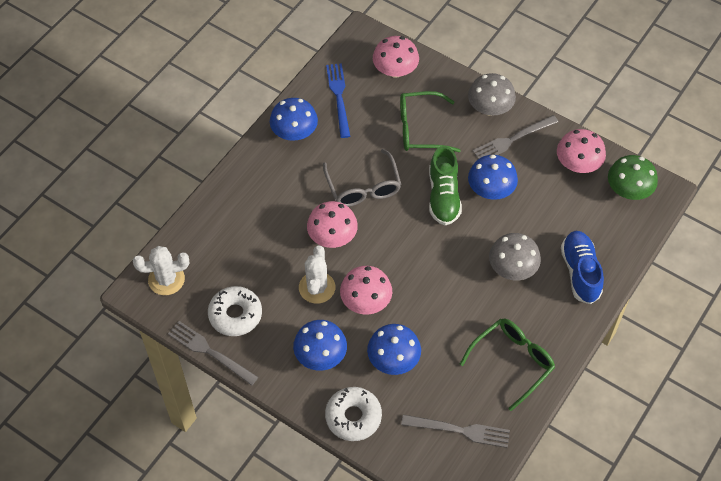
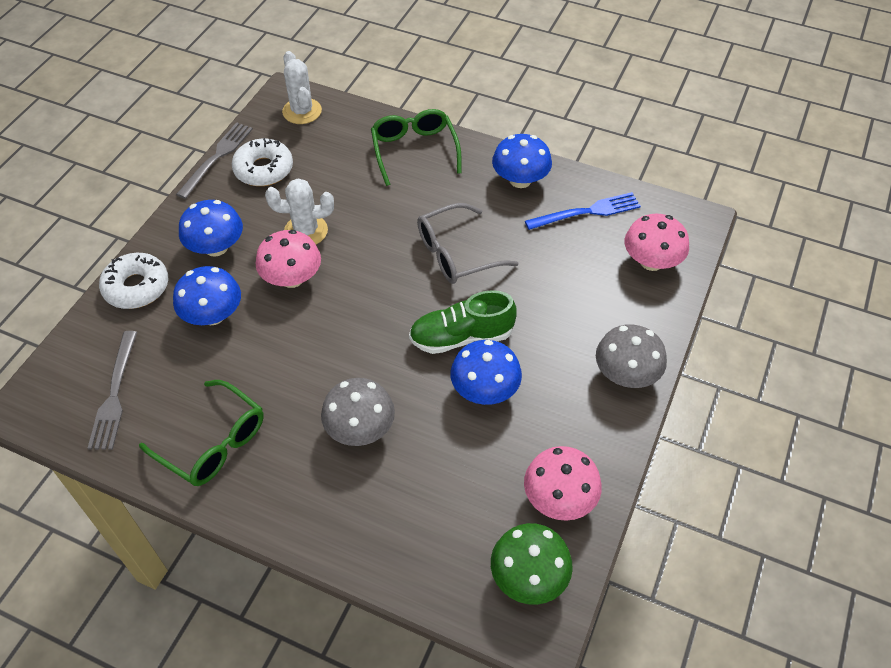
camera: 80 degrees right, 5 degrees down
(332, 236) = (378, 235): pink mushroom -> none
(420, 129) = (564, 299): green glasses -> green glasses (414, 150)
(512, 139) = (579, 407): grey fork -> none
(580, 272) = (365, 516): blue shoe -> none

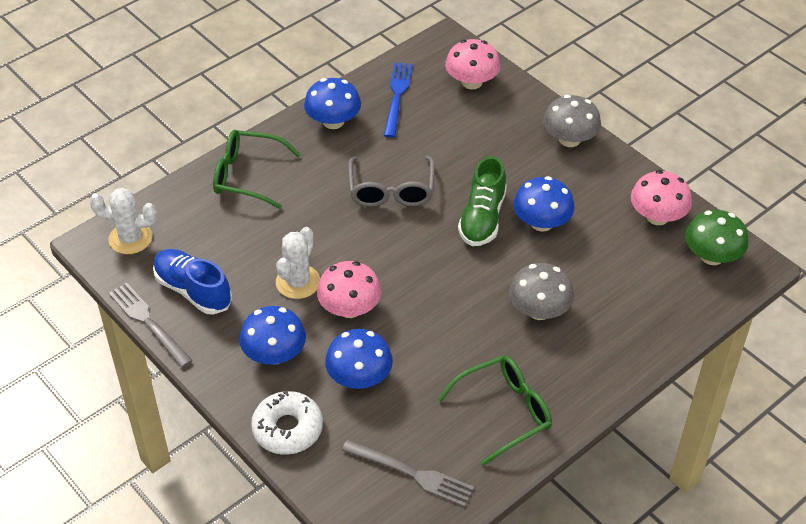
camera: 65 degrees left, 5 degrees down
(263, 169) = (193, 290): white donut -> blue shoe

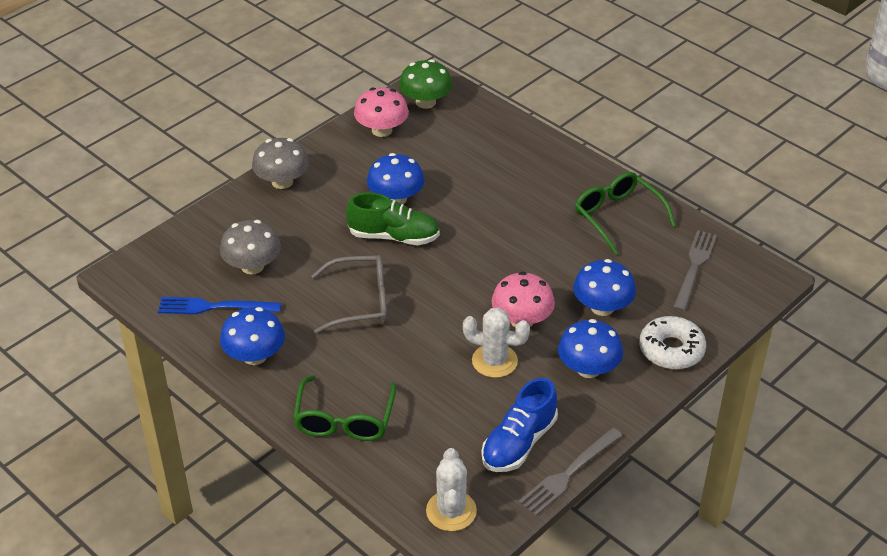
camera: 95 degrees left, 5 degrees down
(472, 82) = (193, 251): pink mushroom -> none
(539, 310) = (502, 198): grey mushroom -> grey mushroom (252, 266)

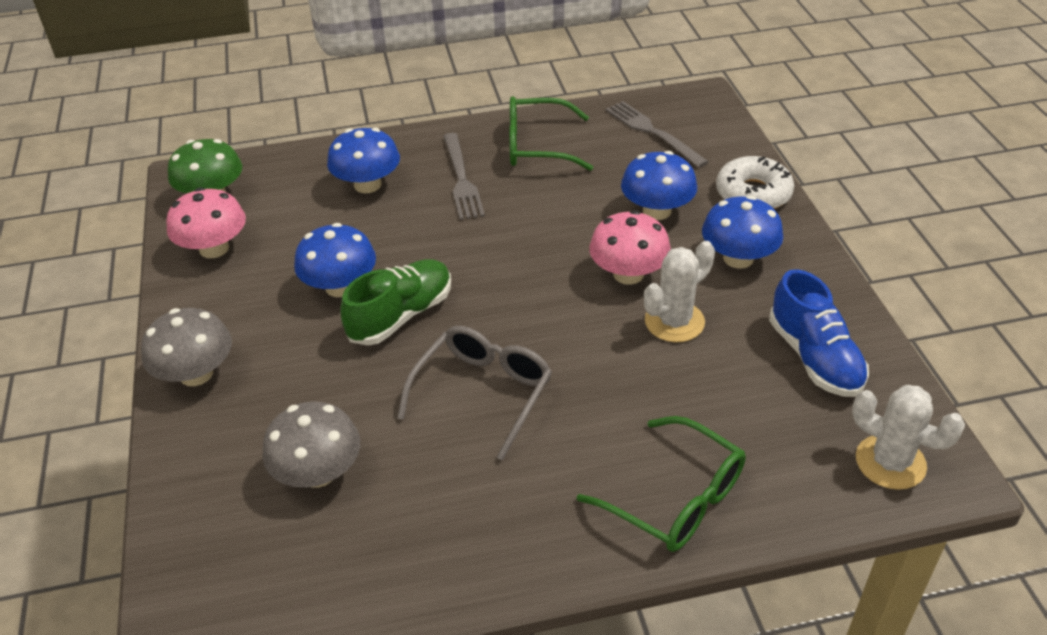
camera: 55 degrees left, 0 degrees up
(214, 307) = (355, 550): blue fork -> none
(255, 356) = (488, 544): blue mushroom -> blue mushroom (367, 185)
(568, 474) = (884, 339): grey fork -> grey fork (461, 179)

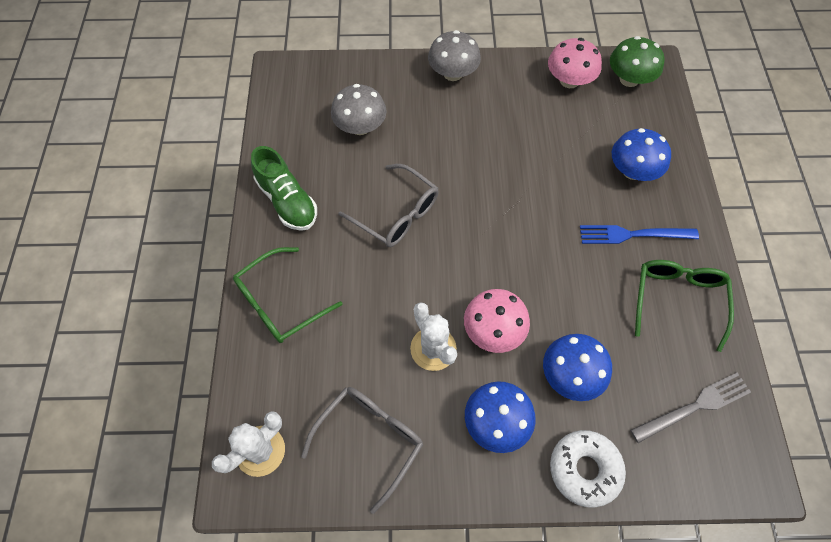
camera: 100 degrees right, 20 degrees up
(340, 286) = (516, 146): blue mushroom -> none
(401, 315) = (479, 177): green shoe -> green shoe (287, 201)
(461, 179) = (633, 234): grey fork -> blue fork
(814, 357) = (370, 439): blue shoe -> grey glasses

